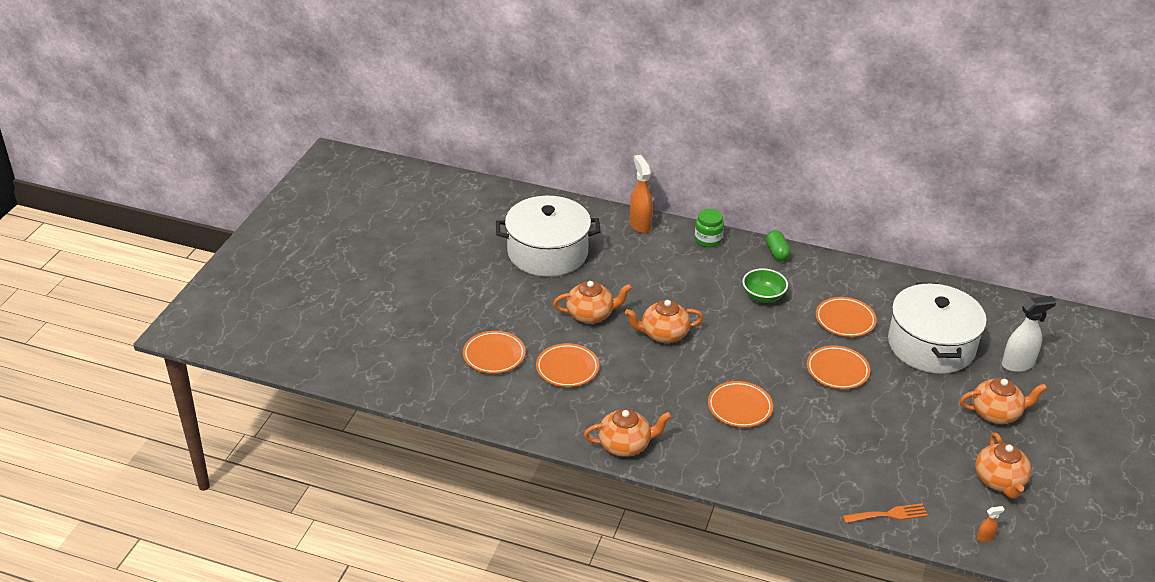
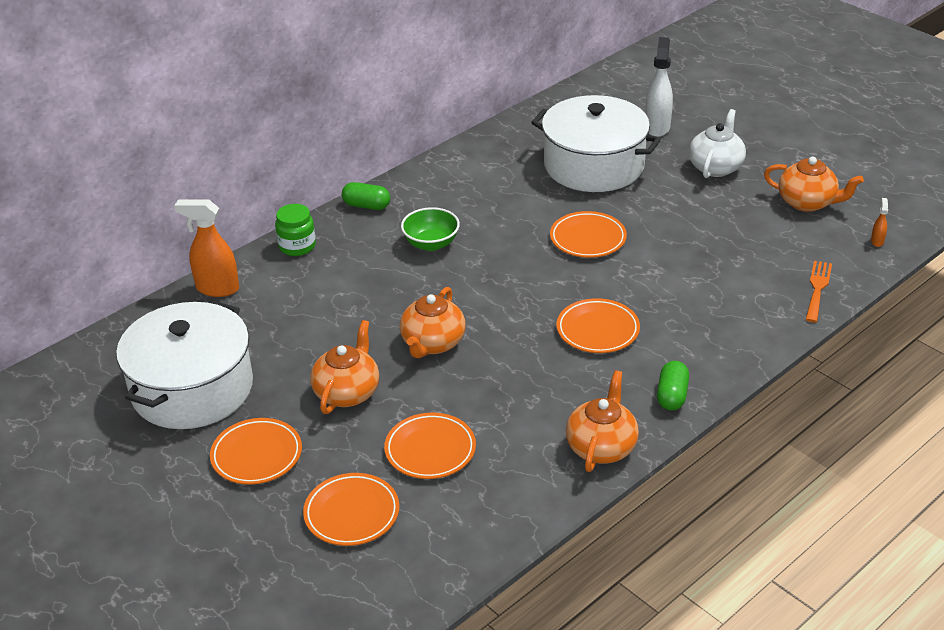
camera: 60 degrees left, 0 degrees up
(701, 465) = (672, 396): none -> green capsule
(845, 320) = (514, 203): orange plate -> orange plate (257, 455)
(996, 413) = (716, 167): orange teapot -> white teapot

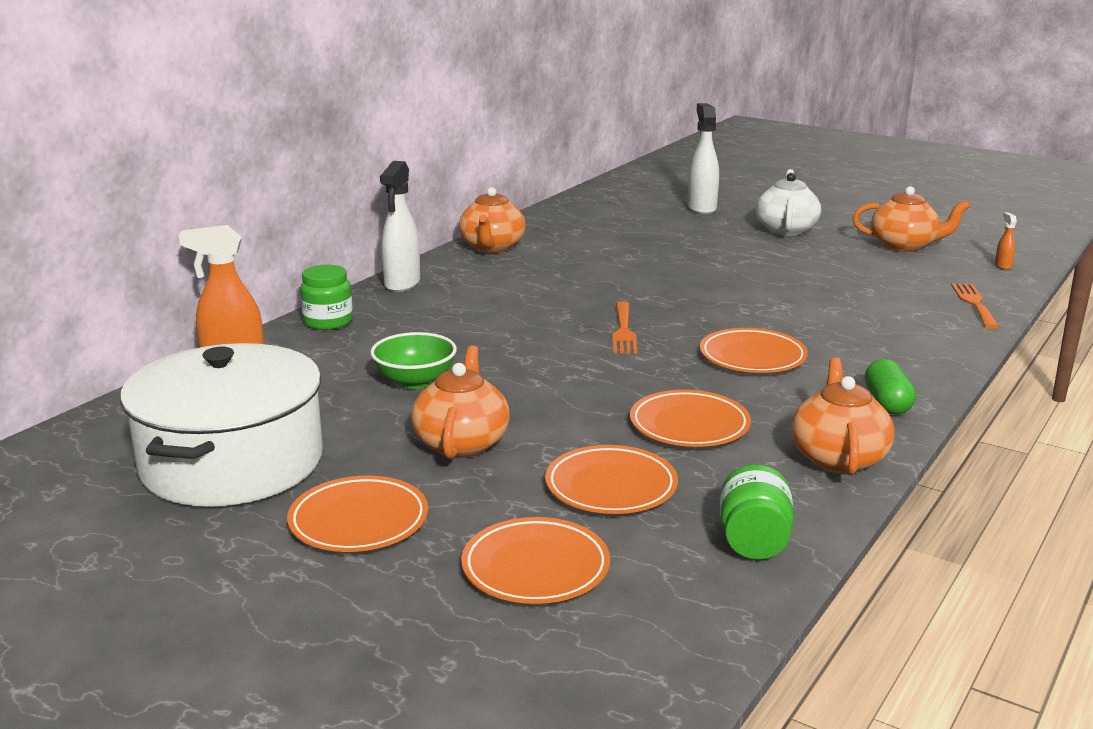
camera: 15 degrees left, 15 degrees down
(366, 206) = (402, 284): green capsule -> white spray bottle
(431, 244) = (499, 306): green bowl -> green bowl (415, 381)
(432, 343) = (552, 387): orange teapot -> orange teapot (492, 247)
(501, 514) = (753, 541): none -> green jar
(513, 286) = (623, 331): none -> orange fork
(588, 239) = (685, 288): orange plate -> orange plate (689, 425)
(594, 165) = (652, 237): white pot -> none

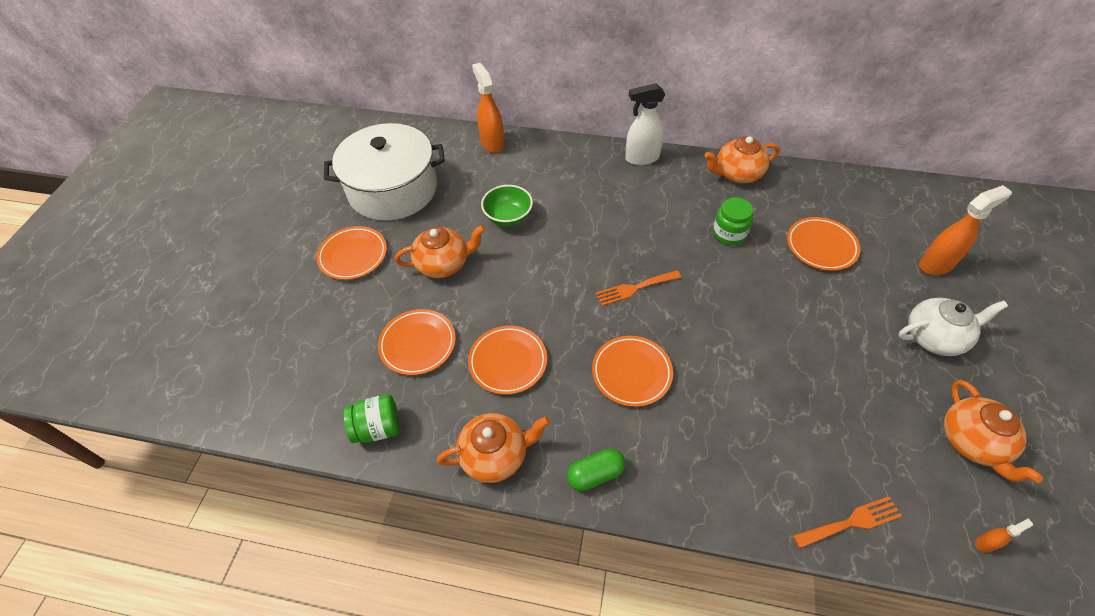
camera: 70 degrees right, 30 degrees up
(328, 322) = (566, 152): green jar -> green jar (729, 234)
(535, 568) = (328, 337): orange plate -> orange plate (821, 246)
(701, 208) = (936, 264): white spray bottle -> orange spray bottle

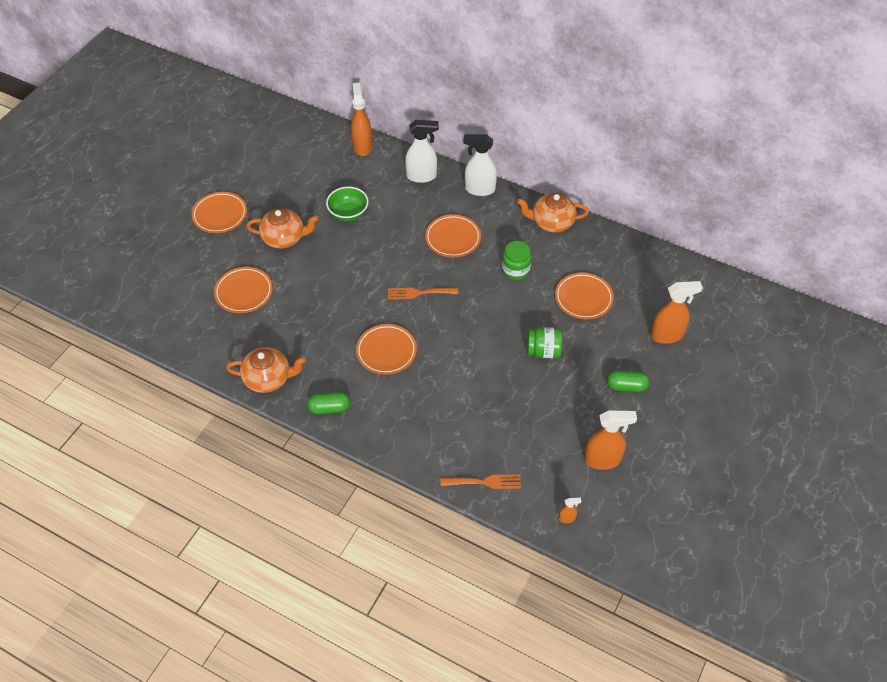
camera: 15 degrees right, 0 degrees up
(378, 428) = (197, 341): green jar -> green jar (543, 351)
(393, 189) = (268, 168): white pot -> none
(508, 362) = (302, 321): orange plate -> orange plate (453, 238)
(572, 159) = (422, 176): none -> white spray bottle
(934, 337) = (626, 386): white teapot -> green capsule
(972, 442) = (602, 460): orange teapot -> orange spray bottle

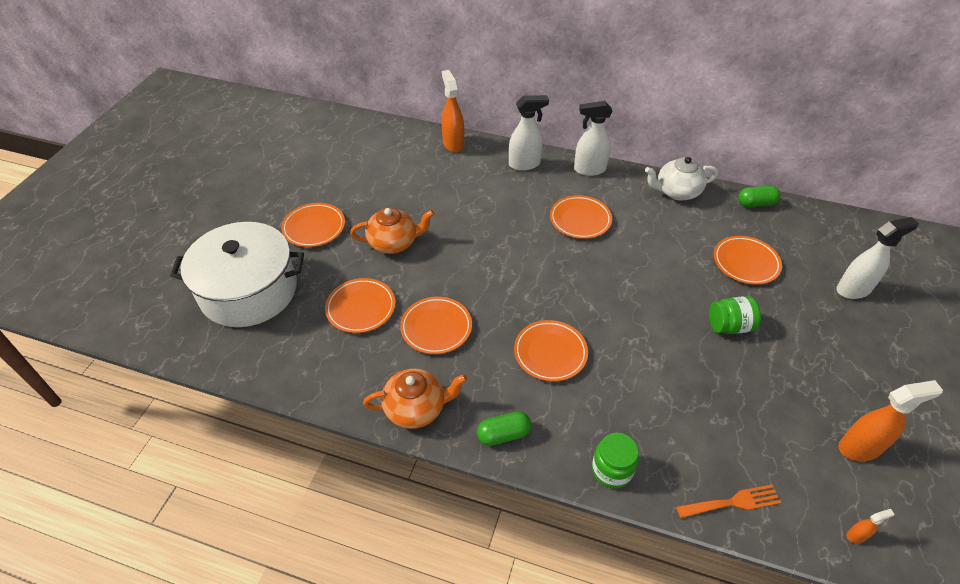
camera: 10 degrees left, 5 degrees down
(156, 264) = (249, 290): none -> white pot
(300, 317) = (436, 328): none -> orange plate
(348, 213) = (458, 209): green bowl -> none
(419, 293) = (564, 281): orange fork -> none
(515, 270) = (660, 243): green jar -> green jar (612, 470)
(551, 222) = (676, 192): orange teapot -> white teapot
(626, 386) = (840, 353): green capsule -> green capsule (756, 203)
(667, 335) = (853, 289): orange spray bottle -> white spray bottle

